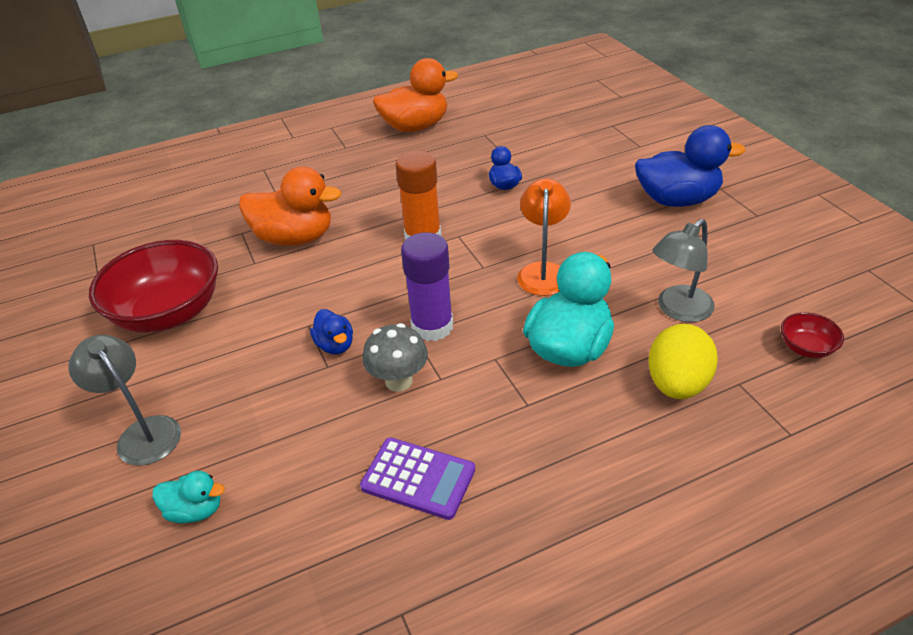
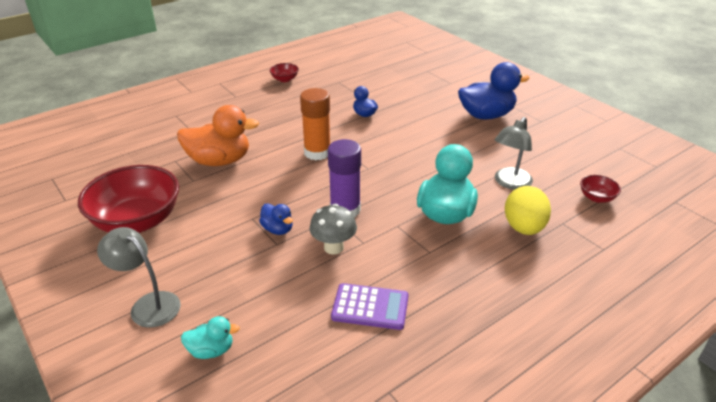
camera: 15 degrees left, 5 degrees down
(415, 127) = (284, 79): orange duck -> red bowl
(543, 271) = (411, 167): orange lamp -> none

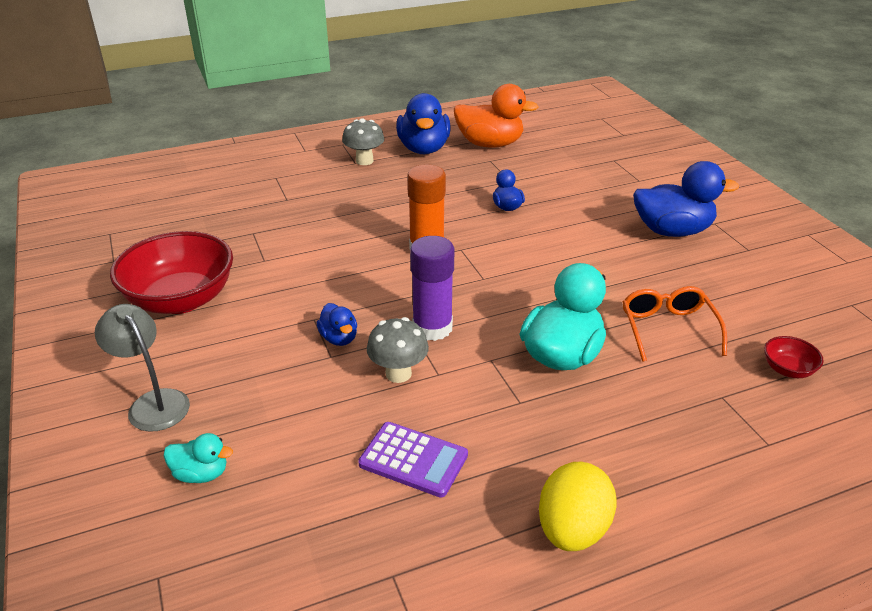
camera: 15 degrees right, 0 degrees up
(219, 161) = (304, 241): orange duck -> orange duck (490, 144)
(242, 94) = (364, 161): none -> grey mushroom
(284, 79) = (423, 149): red bowl -> blue duck
(509, 183) = (667, 328): grey lamp -> orange glasses
(524, 228) = (663, 393): yellow egg -> yellow egg (572, 529)

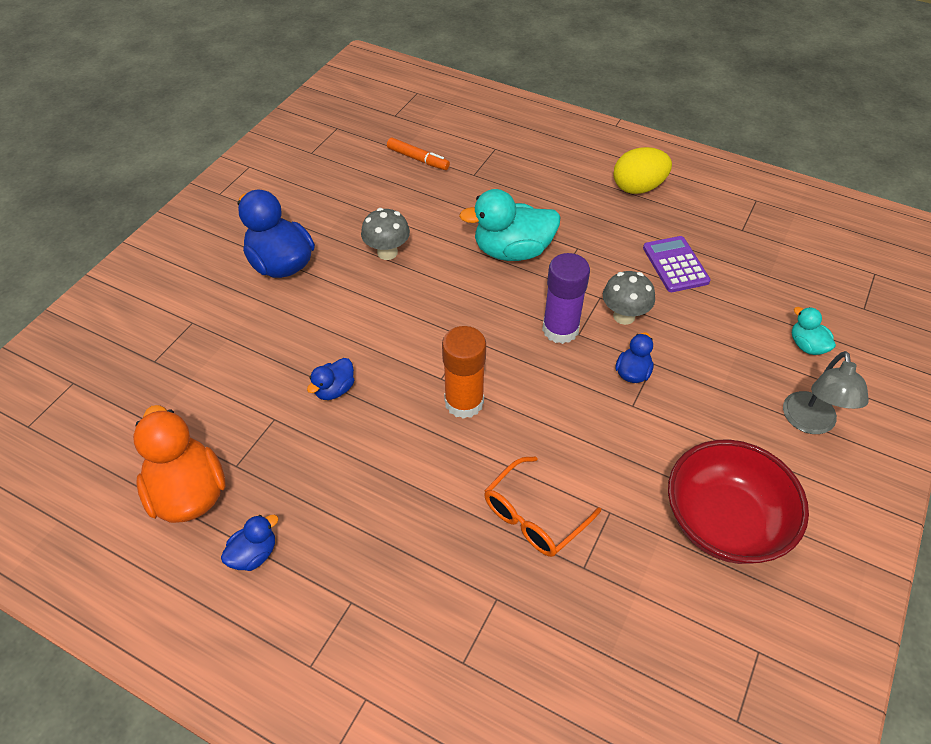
camera: 130 degrees left, 15 degrees up
(364, 161) = (338, 595): grey mushroom -> grey mushroom (387, 252)
(423, 149) = (254, 554): blue duck -> blue duck, size x0.50
(667, 328) = (428, 217): orange glasses -> orange glasses (533, 516)
(787, 369) = (418, 159): red bowl -> orange marker

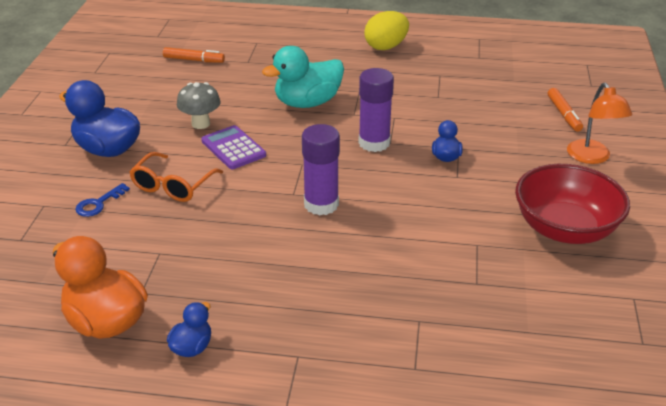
camera: 20 degrees left, 15 degrees down
(243, 335) = (98, 204): none -> blue key
(334, 389) = (204, 221): blue duck -> none
(464, 402) = (321, 204): orange glue stick -> purple glue stick
(533, 516) = (419, 262): orange glasses -> orange glasses (172, 186)
(624, 316) = (419, 125): grey mushroom -> none
(675, 265) = (441, 87): purple calculator -> purple calculator (233, 148)
(806, 345) = (564, 114): turquoise duck -> orange marker
(810, 423) = (592, 157): grey lamp -> orange lamp

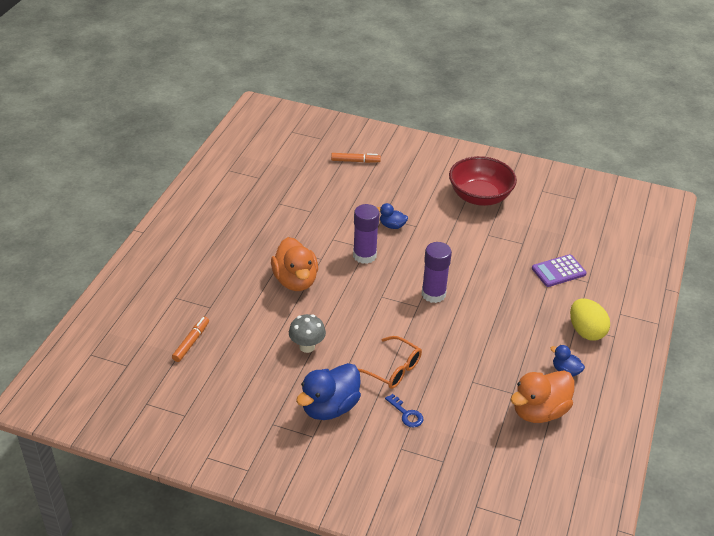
camera: 80 degrees left, 5 degrees up
(233, 148) = (350, 331): purple calculator -> purple calculator (558, 271)
(307, 103) = (295, 281): turquoise duck -> orange duck
(386, 47) = (219, 221): yellow egg -> yellow egg (586, 331)
(592, 157) = (410, 165): orange lamp -> none

